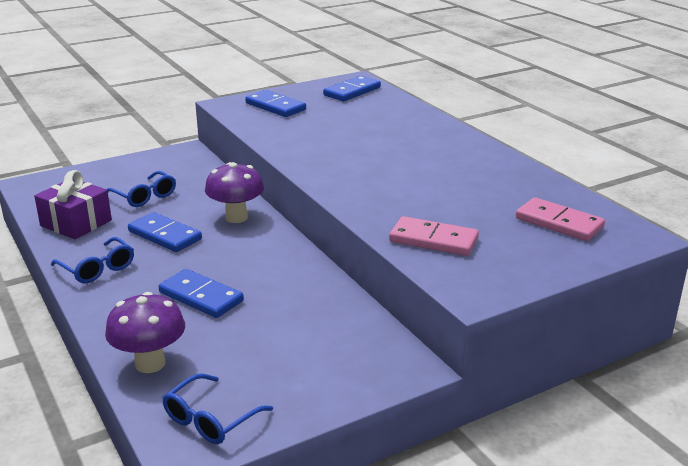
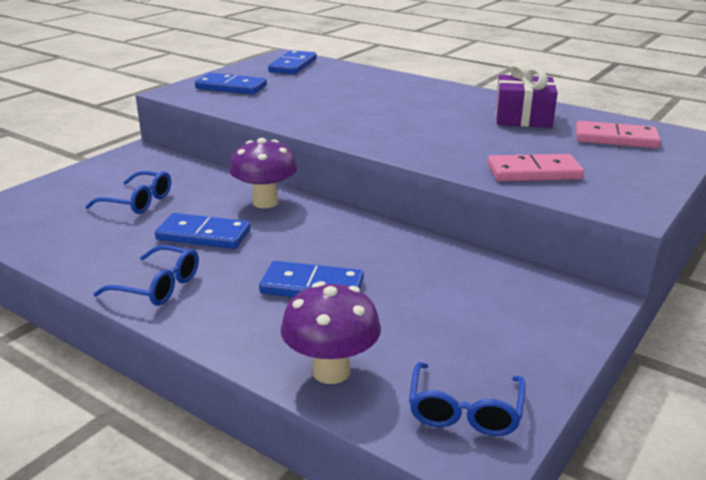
camera: 25 degrees left, 0 degrees up
(76, 223) = (80, 244): purple gift -> purple gift (523, 118)

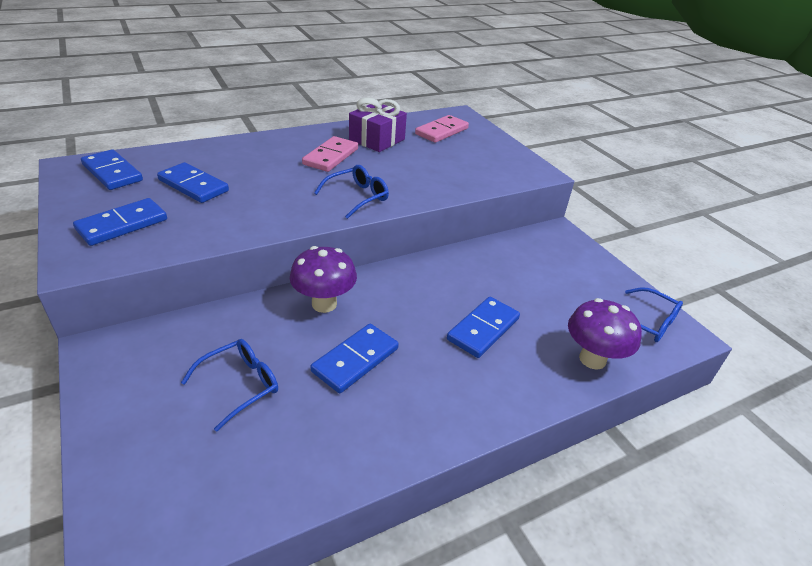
camera: 65 degrees left, 10 degrees up
(158, 286) = (429, 416): blue glasses -> blue glasses (357, 197)
(312, 87) = (193, 186): none -> blue domino
(534, 172) = (468, 175): pink domino -> pink domino (331, 157)

